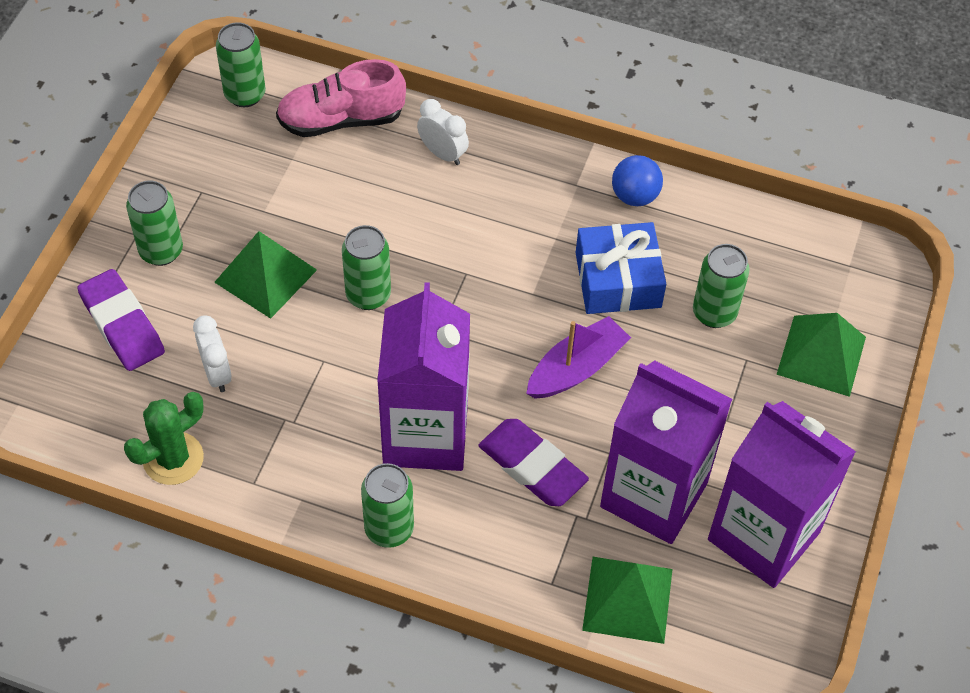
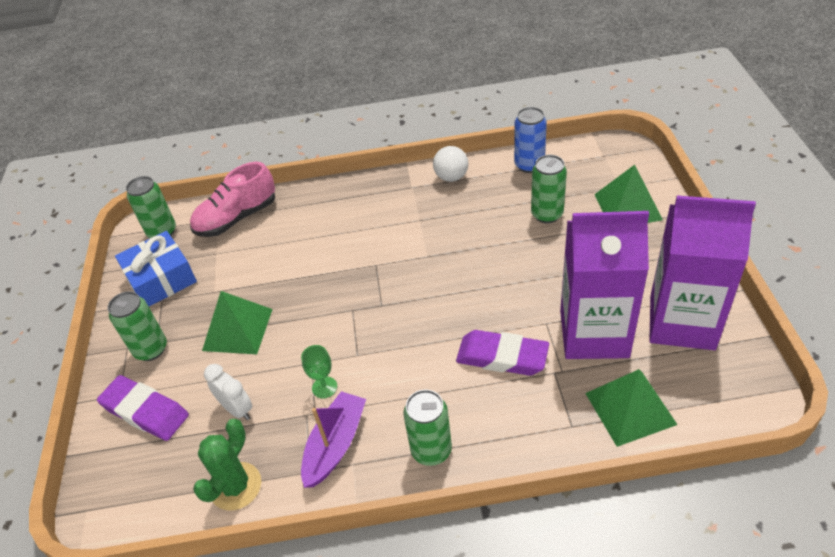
camera: 20 degrees left, 10 degrees down
(320, 398) = (324, 387): none -> green goblet
(368, 295) = (318, 307): green can -> none
(425, 434) = (414, 373): purple carton -> none
(443, 154) = (316, 207): white clock -> none
(576, 368) = (486, 284): purple boat -> purple boat (335, 444)
(618, 280) = (475, 224): blue gift -> blue gift (161, 279)
(634, 196) = (451, 177): blue ball -> white ball
(744, 229) = (529, 165): none -> blue can

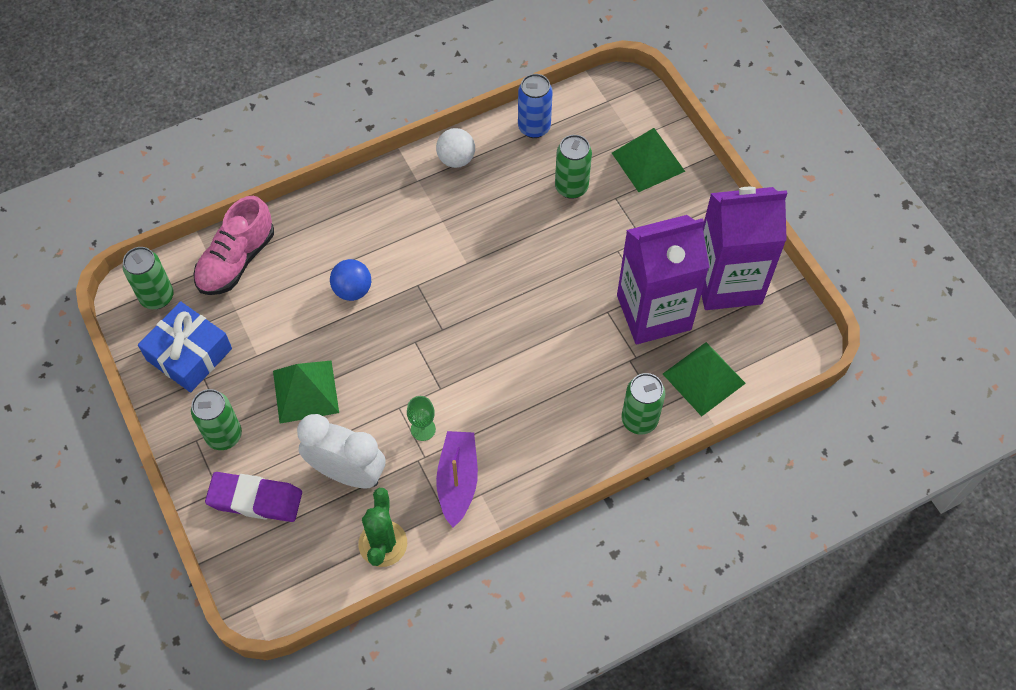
camera: 25 degrees left, 15 degrees up
(237, 409) = (347, 473): white clock -> white clock, size x1.72
(318, 258) = (352, 290): none -> blue ball
(431, 450) = (546, 462): green can -> green can (639, 420)
(502, 357) = (578, 356): purple eraser -> none

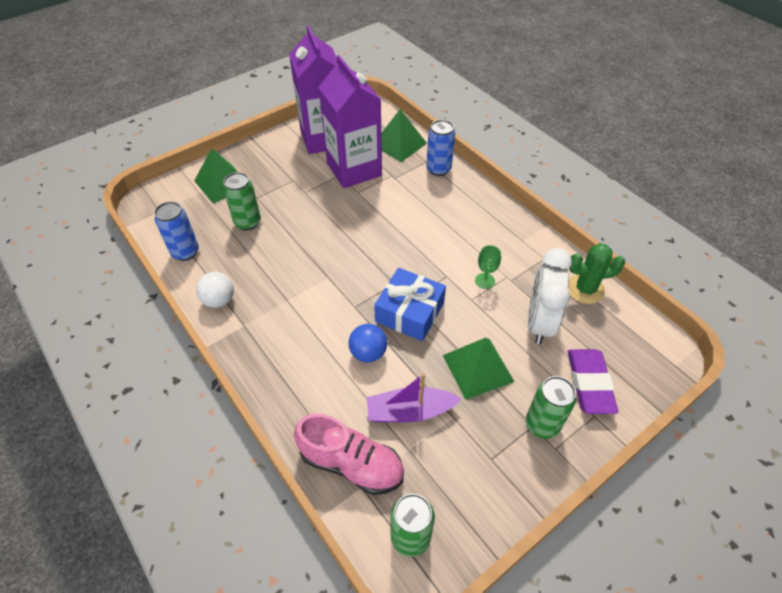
camera: 100 degrees left, 10 degrees down
(189, 354) = (469, 481): blue gift -> blue gift (409, 312)
(457, 481) = (518, 254): purple boat -> purple boat (409, 411)
(639, 420) = (438, 169): green can -> blue can

